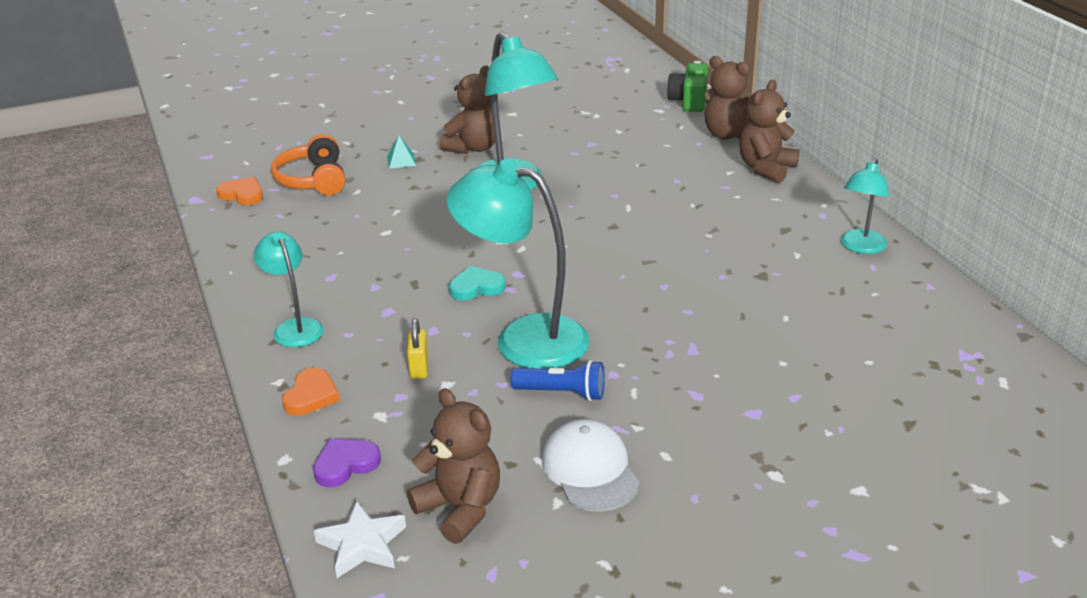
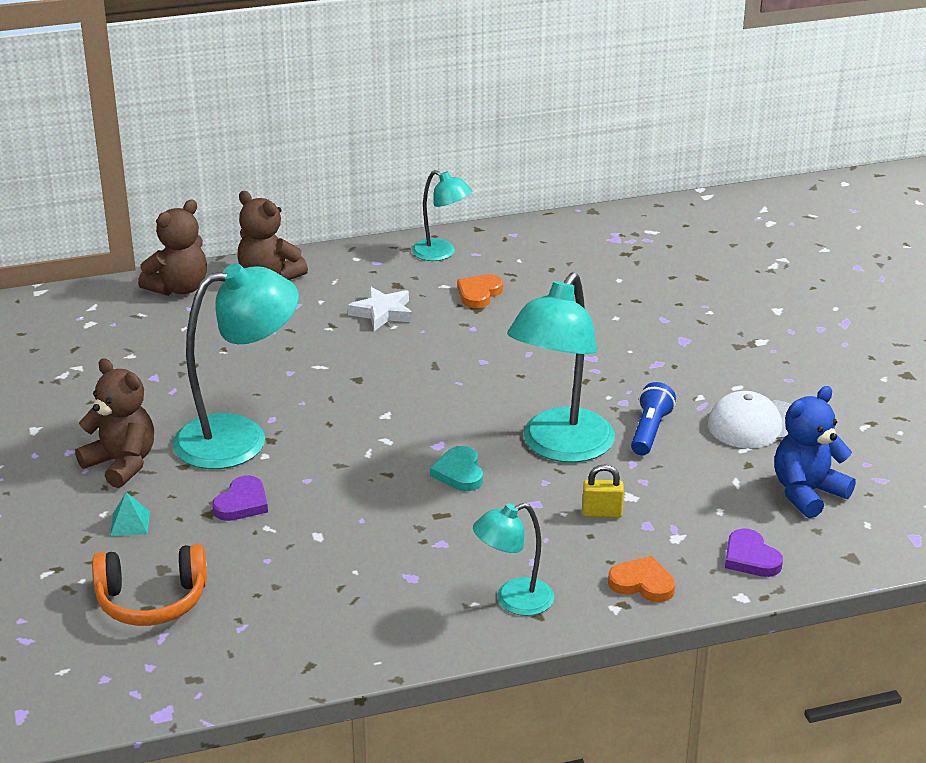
camera: 85 degrees left, 0 degrees up
(242, 195) = (168, 666): orange heart -> orange heart (479, 294)
(362, 545) = (855, 546): white star -> white star (382, 313)
(427, 197) = (242, 503): none -> purple heart
(460, 509) = (807, 493): brown teddy bear -> blue teddy bear
(689, 101) = (76, 301): green camera -> none

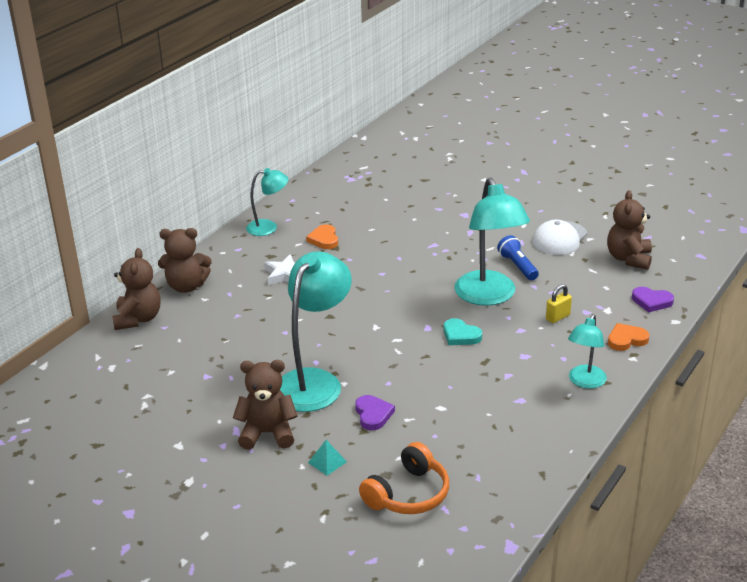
camera: 40 degrees left, 0 degrees up
(807, 493) = (628, 259): blue teddy bear -> brown teddy bear

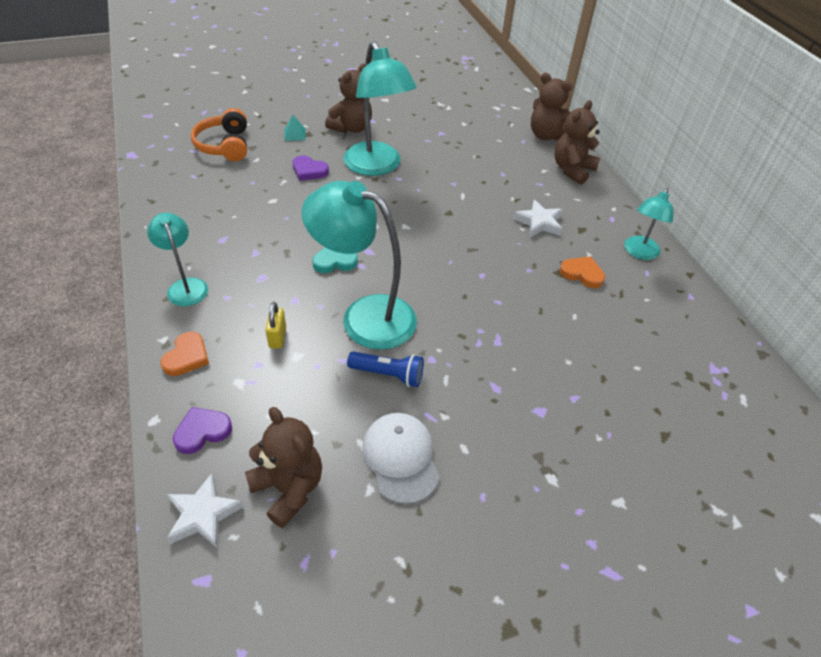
camera: 125 degrees right, 15 degrees up
(681, 273) = (203, 515): none -> white star

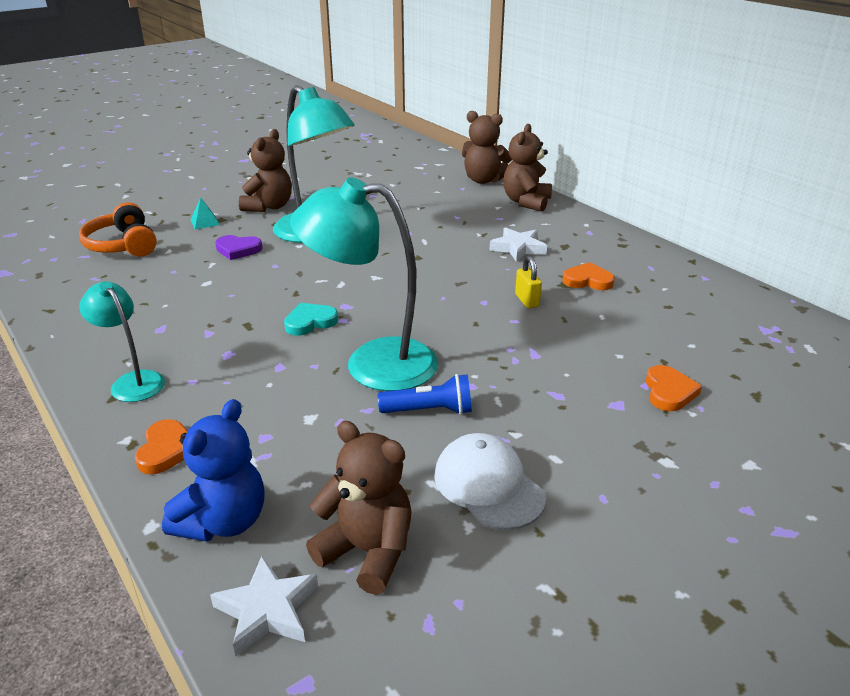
camera: 15 degrees left, 15 degrees down
(202, 431) = (223, 521): purple heart -> blue teddy bear
(277, 337) = (276, 405): yellow padlock -> yellow padlock (527, 300)
(590, 410) = (669, 392): none -> orange heart
(639, 253) = (633, 253): turquoise lamp -> none

